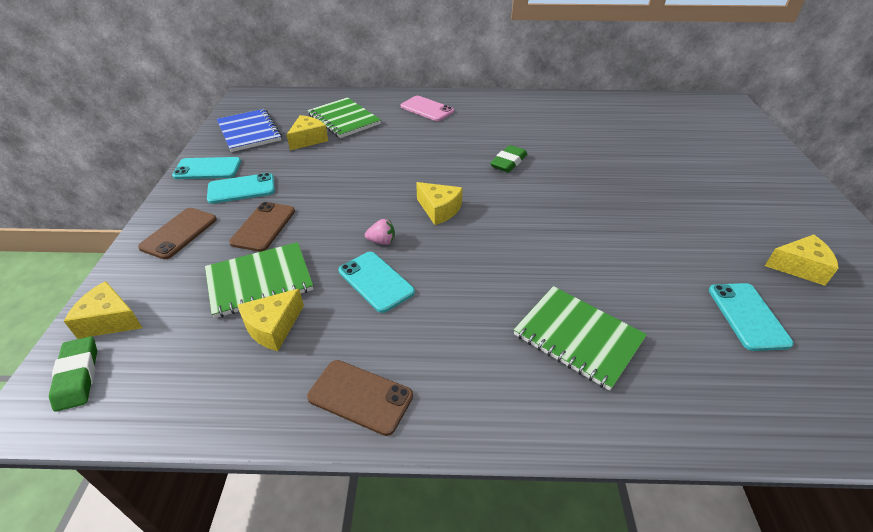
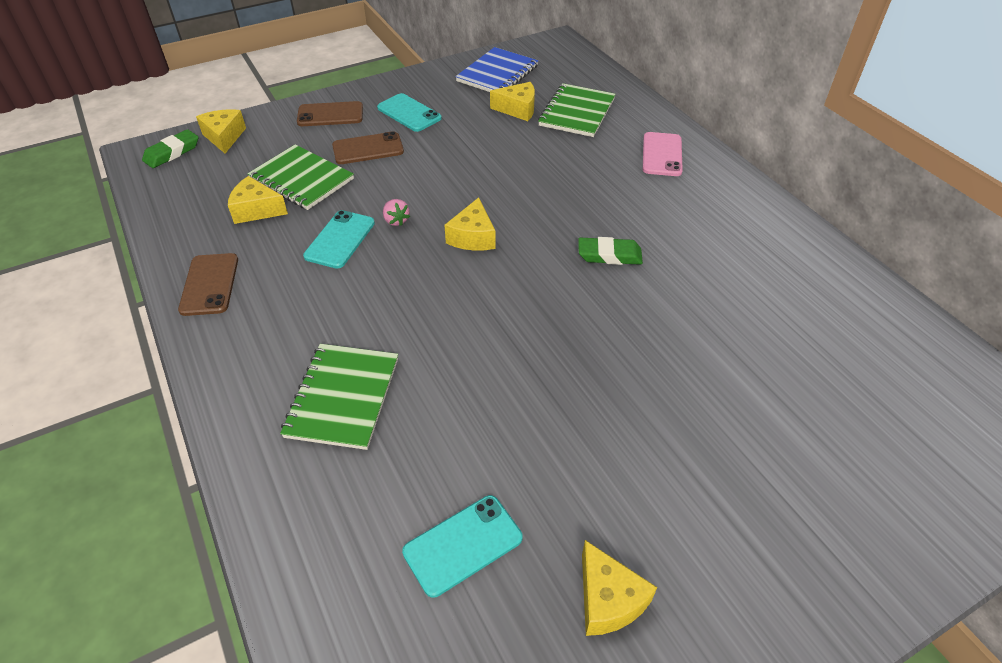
camera: 60 degrees right, 5 degrees up
(207, 169) = (422, 83): turquoise phone -> none

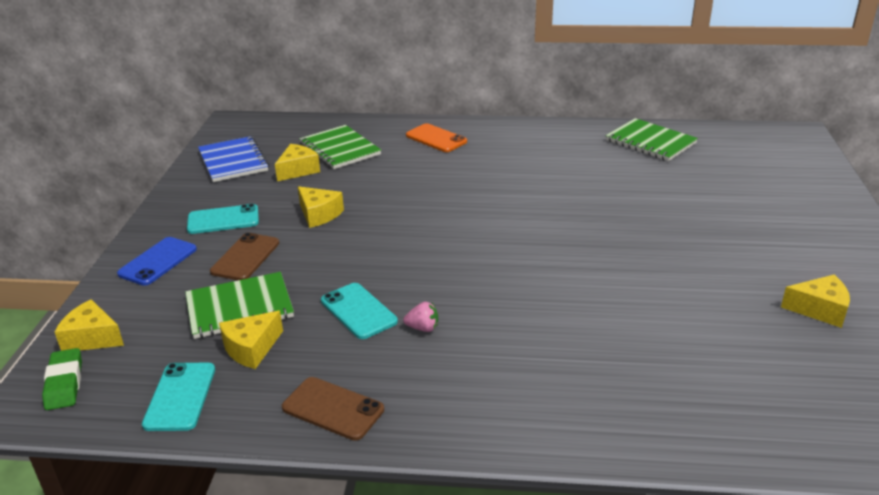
camera: 55 degrees left, 15 degrees down
(330, 115) = (158, 261): brown phone -> blue phone
(343, 397) = (559, 366): green notebook -> green notebook (650, 142)
(396, 220) = (369, 274): pink strawberry -> pink strawberry (423, 328)
(463, 545) = (745, 353): turquoise phone -> turquoise phone (180, 396)
(473, 237) = (434, 245): yellow cheese -> yellow cheese (319, 214)
(609, 255) = (520, 197): green eraser -> none
(662, 154) = (436, 138): pink phone -> orange phone

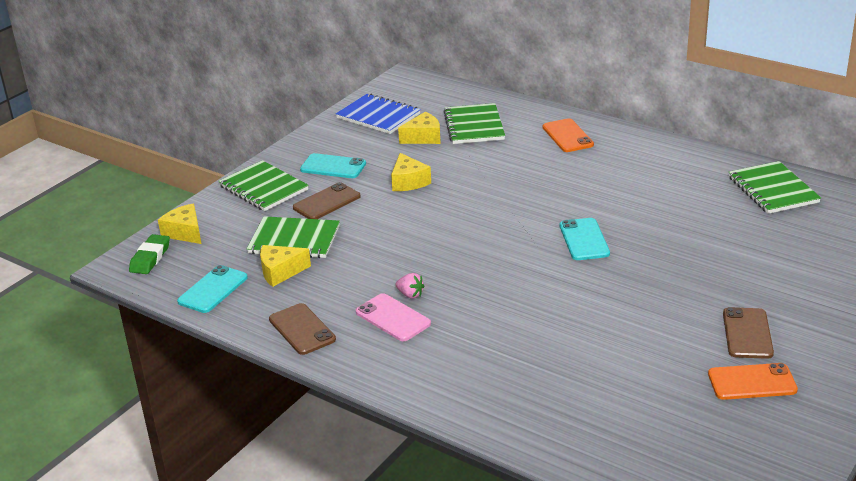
camera: 30 degrees right, 0 degrees up
(158, 261) = (263, 188): blue phone -> green notebook
(233, 161) = (378, 116): blue notebook -> blue notebook turned 60 degrees counterclockwise
(358, 311) = (374, 268): turquoise phone -> turquoise phone (584, 240)
(426, 360) = (393, 318): none -> pink phone
(765, 266) = (747, 333): none -> brown phone
(819, 309) = (752, 382): yellow cheese -> orange phone

